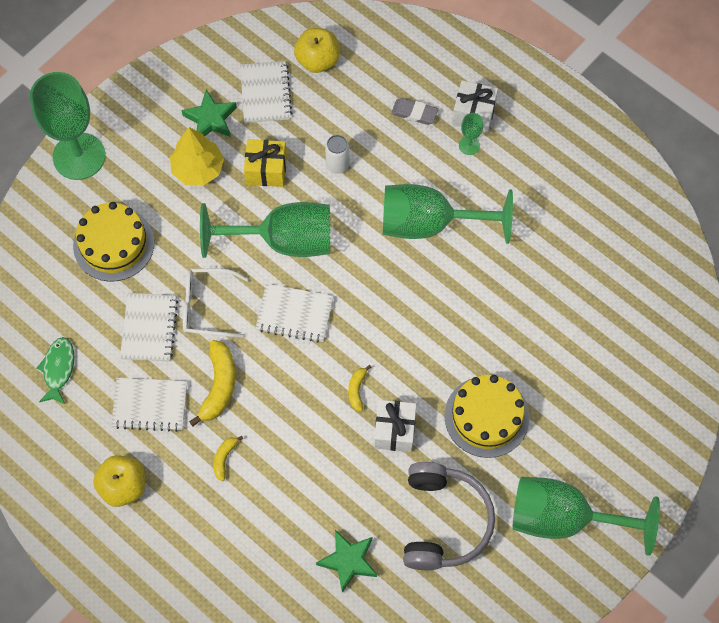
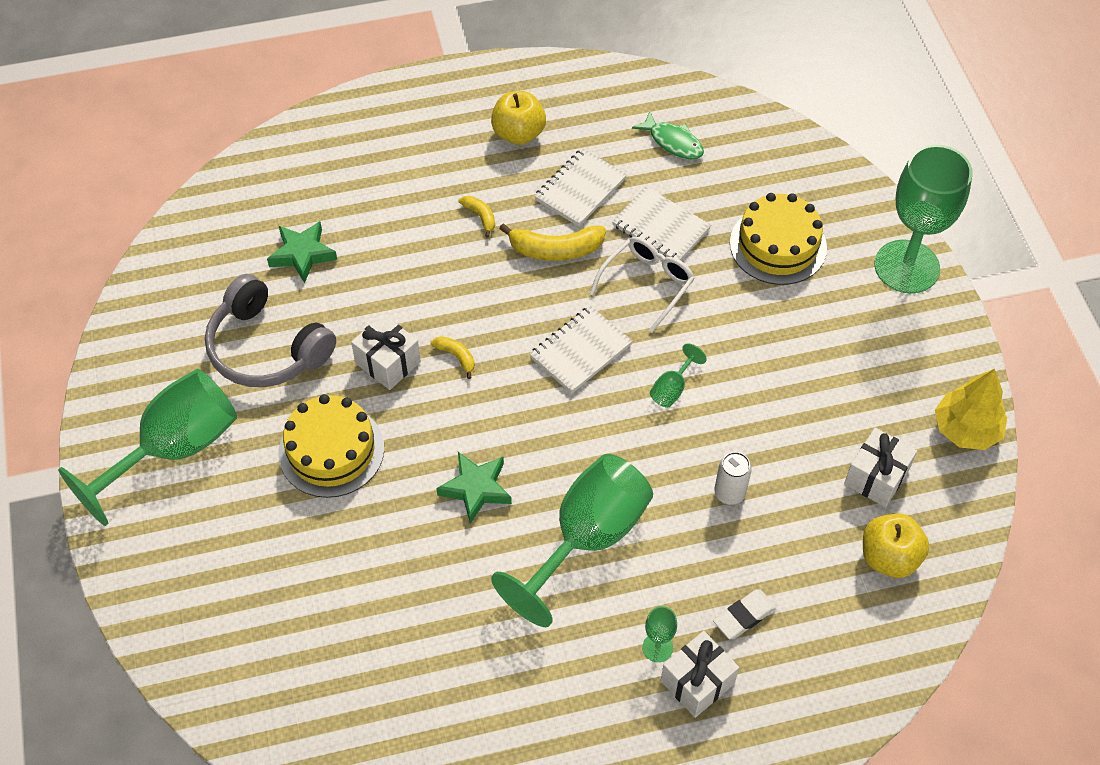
camera: 125 degrees right, 10 degrees down
(198, 169) = (818, 360): yellow tree -> yellow tree (966, 429)
(210, 119) = (876, 405): green star -> green star (476, 488)
(219, 386) = (555, 249): yellow banana -> yellow banana turned 45 degrees counterclockwise
(265, 93) = (876, 477): white notebook -> white gift
(266, 170) = (772, 421): yellow gift -> none
(283, 241) = (672, 388): green goblet -> green goblet, size x0.41
(414, 113) = (744, 616): grey eraser -> white eraser

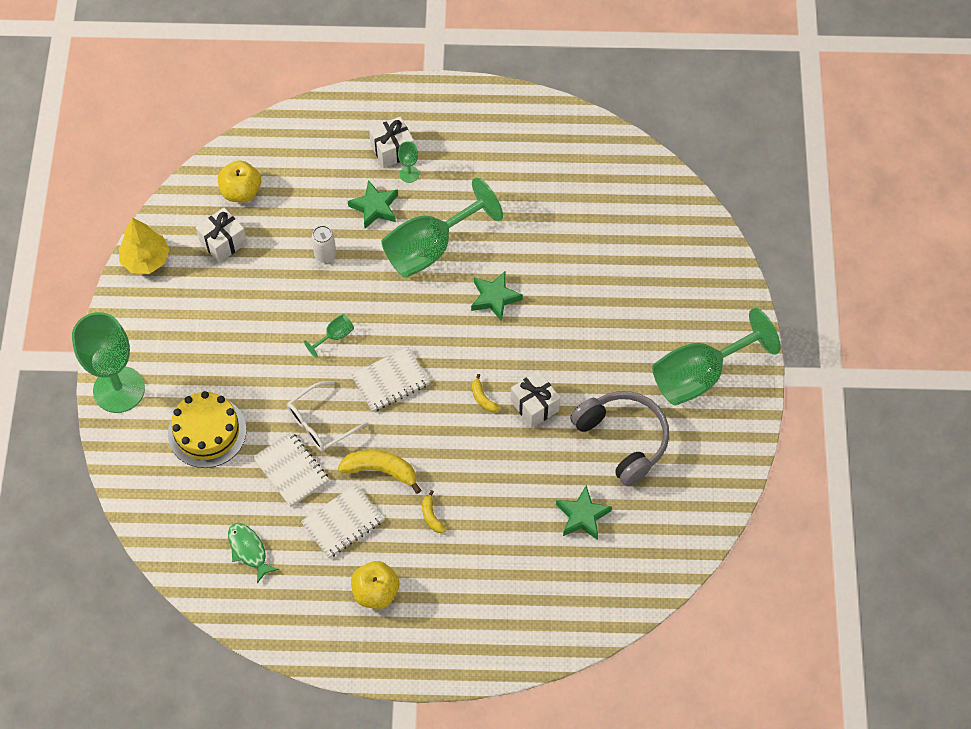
camera: 165 degrees left, 5 degrees up
(331, 450) = (589, 348): yellow cake -> none
(688, 581) = (375, 207): none -> green star
(744, 616) = (348, 179): white eraser -> none

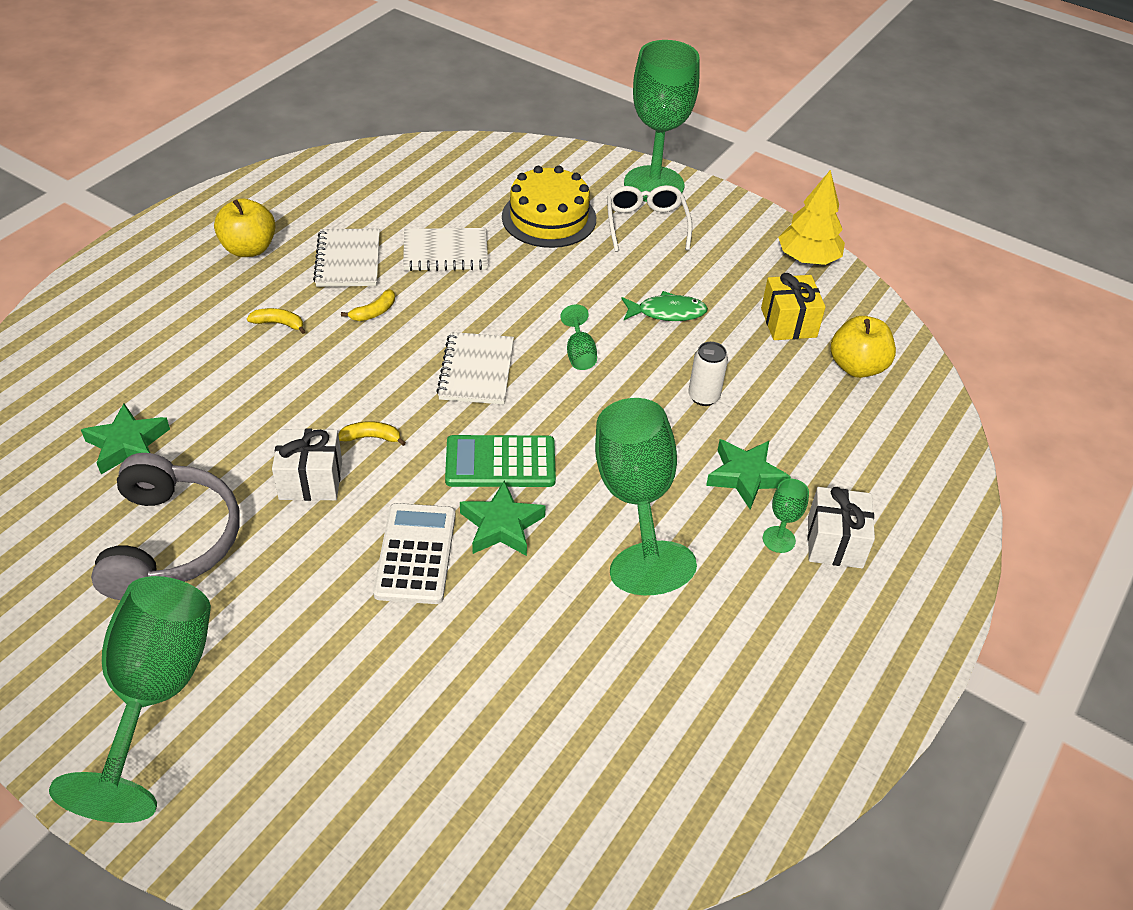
camera: 120 degrees right, 15 degrees down
(223, 242) = (788, 322): white gift -> yellow gift
(249, 550) = (391, 192): green fish -> green fish (667, 312)
(321, 423) = (478, 295): white glasses -> white glasses (646, 224)
(381, 470) = (374, 312): yellow banana -> yellow banana, size x0.54
(452, 324) = (500, 462): none -> green calculator
(542, 324) = (415, 554): none -> white calculator
(623, 439) = (170, 541): grey headphones -> grey headphones turned 90 degrees counterclockwise

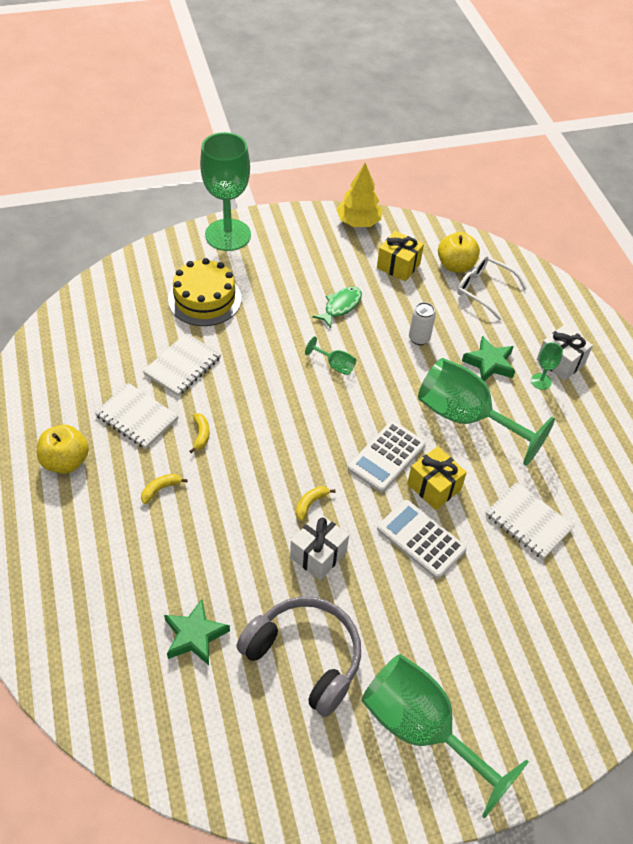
camera: 50 degrees left, 5 degrees up
(476, 371) = (303, 420): white notebook -> white notebook (528, 522)
(500, 462) = (387, 457): green calculator -> white calculator
(501, 525) = (434, 487): green star -> yellow gift
(646, 224) = (259, 263): white glasses -> white glasses (484, 290)

